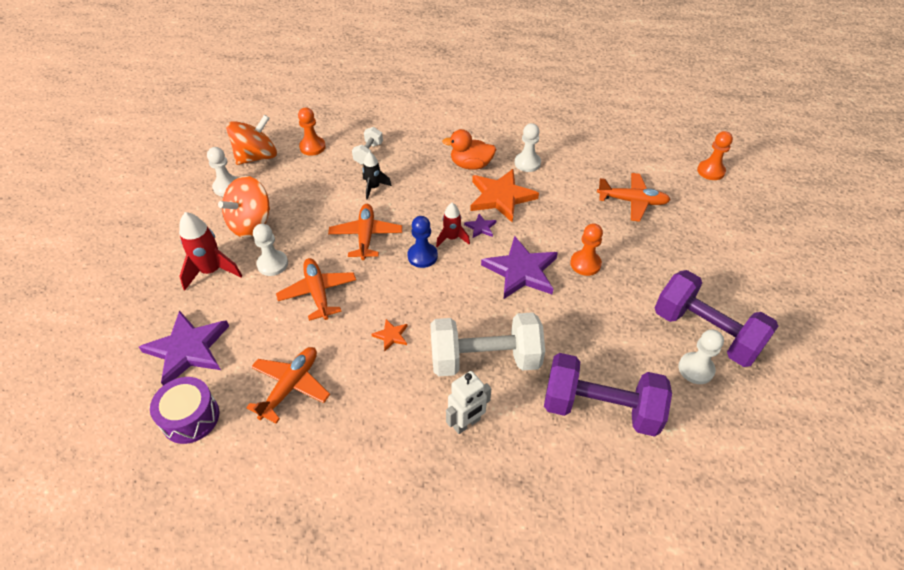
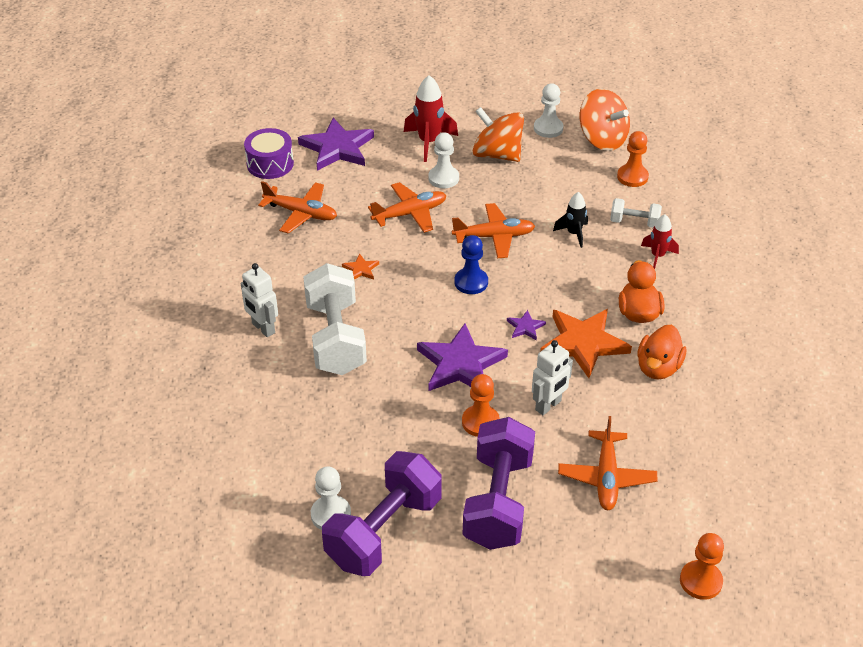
camera: 85 degrees right, 5 degrees down
(452, 238) = (503, 304): red rocket -> red rocket (657, 256)
(527, 163) = (658, 368): white pawn -> orange duck
(566, 223) = (548, 405): none -> white robot
(600, 408) = (279, 427): purple dumbbell -> purple dumbbell (498, 501)

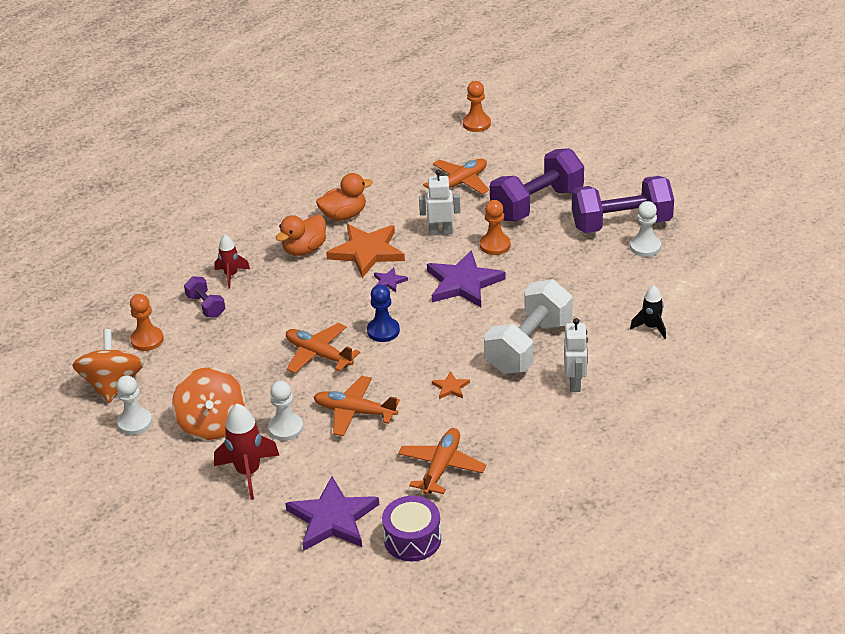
camera: 135 degrees left, 5 degrees down
(301, 213) = (441, 467): orange plane -> orange plane turned 45 degrees clockwise
(573, 233) = (260, 323): black rocket -> black rocket (651, 327)
(634, 222) = (206, 306): white dumbbell -> purple dumbbell

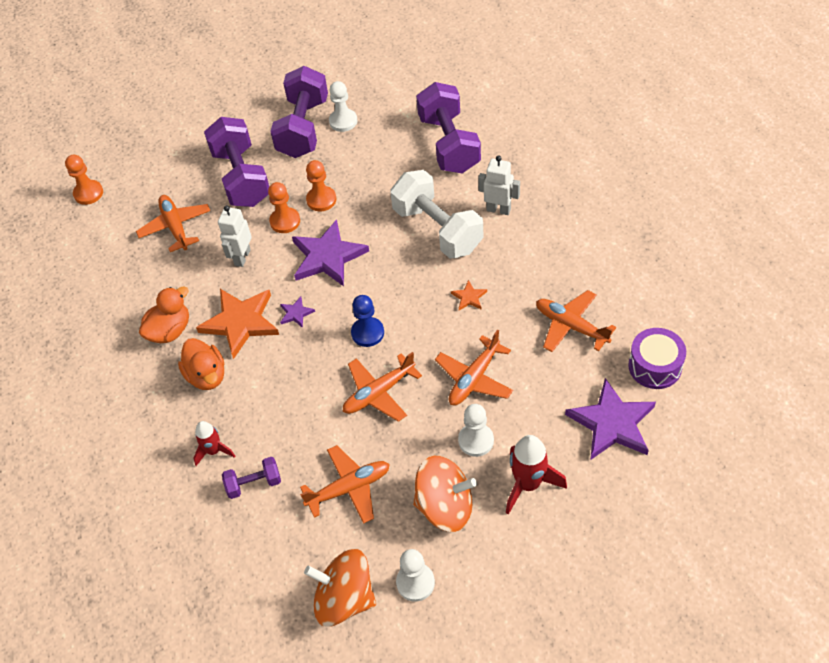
camera: 70 degrees left, 15 degrees up
(147, 340) = (283, 552): orange pawn -> orange pawn (321, 200)
(216, 361) = (349, 488): none -> orange plane
(344, 215) = (170, 331): orange duck -> orange duck turned 45 degrees clockwise
(651, 327) = (449, 144): black rocket -> purple dumbbell

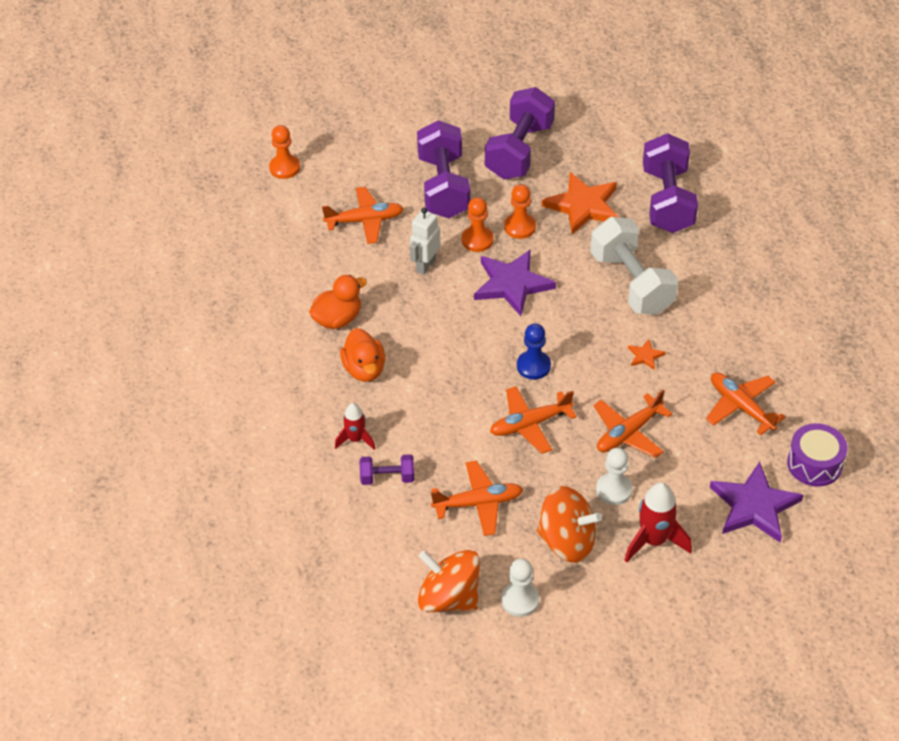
camera: 10 degrees right, 5 degrees down
(175, 227) = (365, 220): orange plane -> orange plane turned 90 degrees clockwise
(240, 322) = (409, 327): orange star -> orange star (583, 206)
(296, 313) = (466, 331): purple star -> none
(343, 121) = (562, 153): white pawn -> none
(498, 209) = (700, 278): white robot -> none

